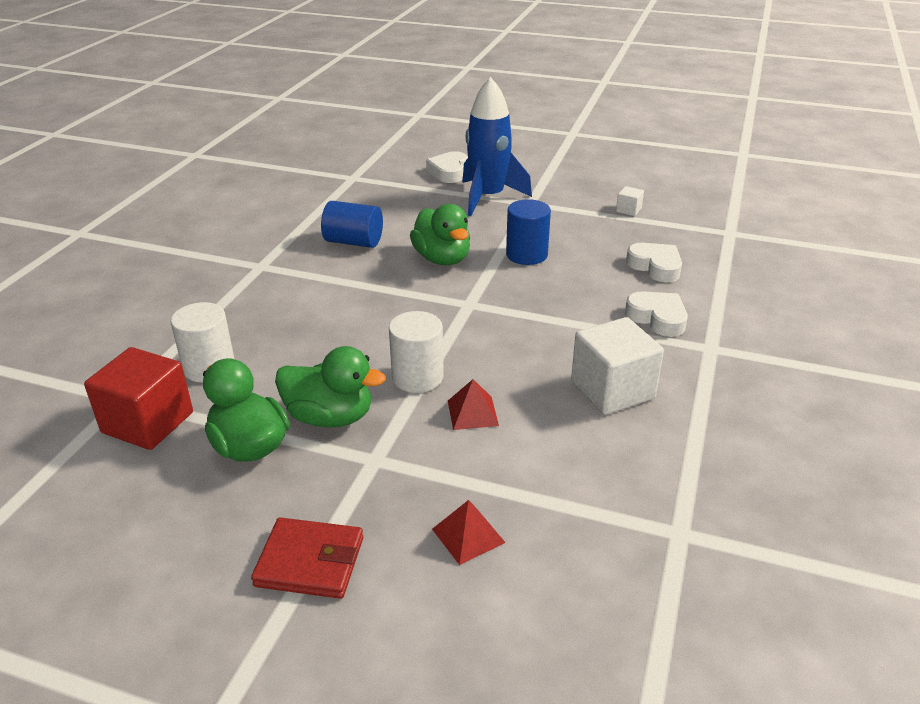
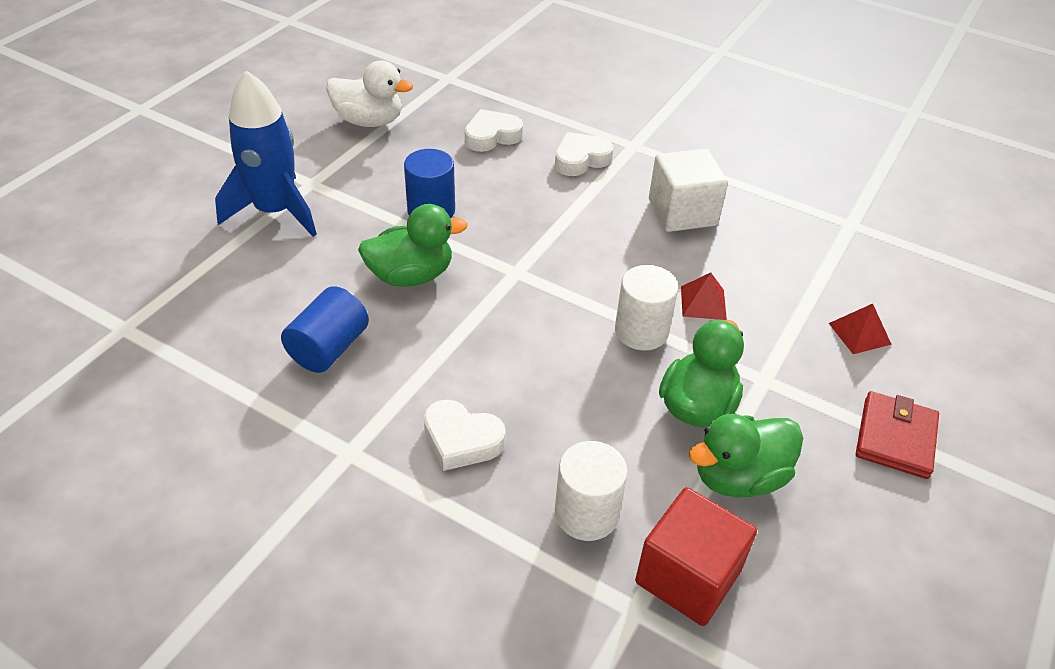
camera: 80 degrees left, 10 degrees up
(449, 172) = (177, 231): white heart -> white heart (461, 440)
(628, 210) = (369, 121): white cube -> white duck

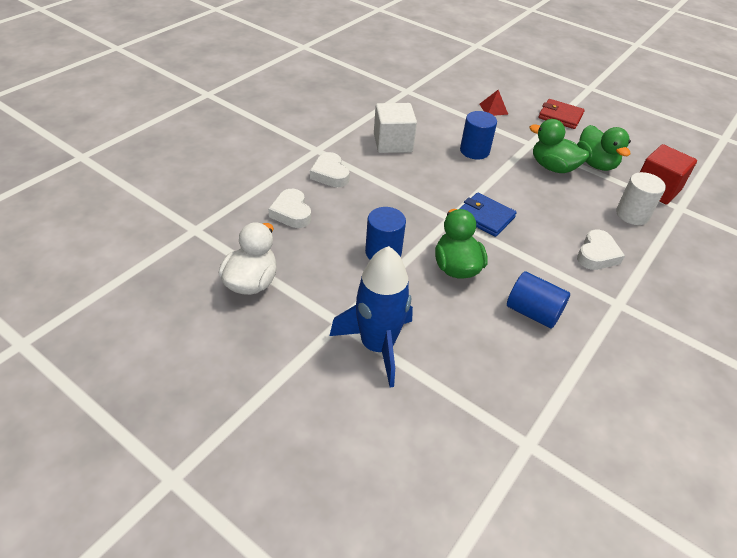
camera: 85 degrees left, 0 degrees up
(527, 308) = (485, 217): none -> blue wallet
(641, 331) = (500, 176): white cylinder -> none
(703, 302) = (474, 151): red pyramid -> blue cylinder

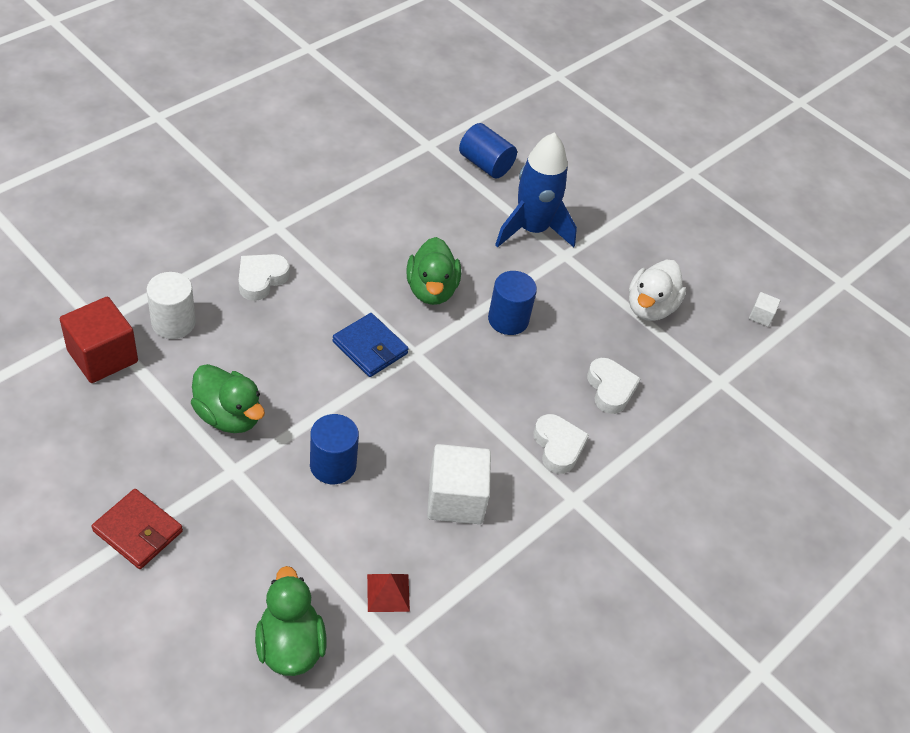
camera: 175 degrees left, 5 degrees up
(136, 291) = (761, 316): none -> white cube
(493, 109) = (251, 567): red pyramid -> red pyramid (388, 592)
(533, 312) = (372, 233): blue cylinder -> blue cylinder (485, 164)
(595, 164) = (157, 414): green duck -> green duck (290, 645)

